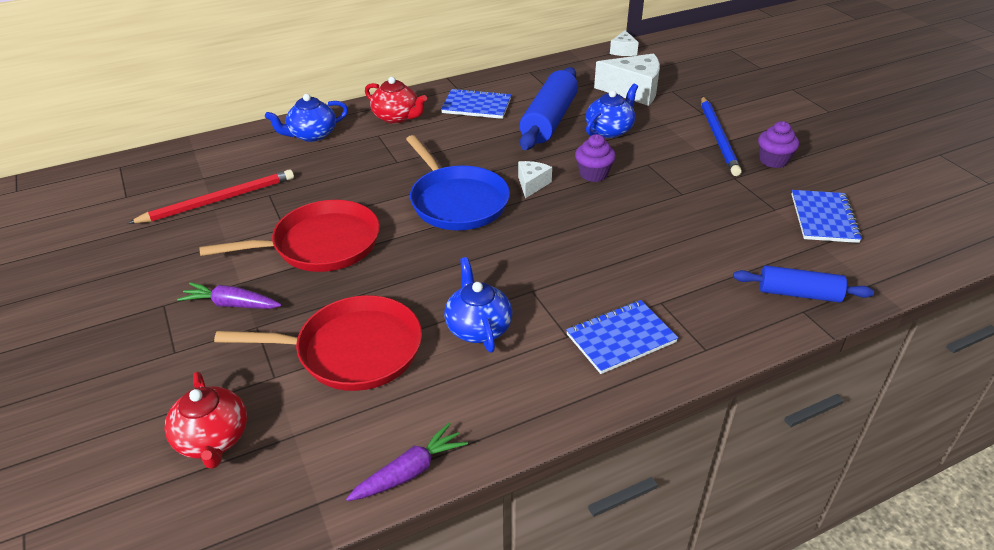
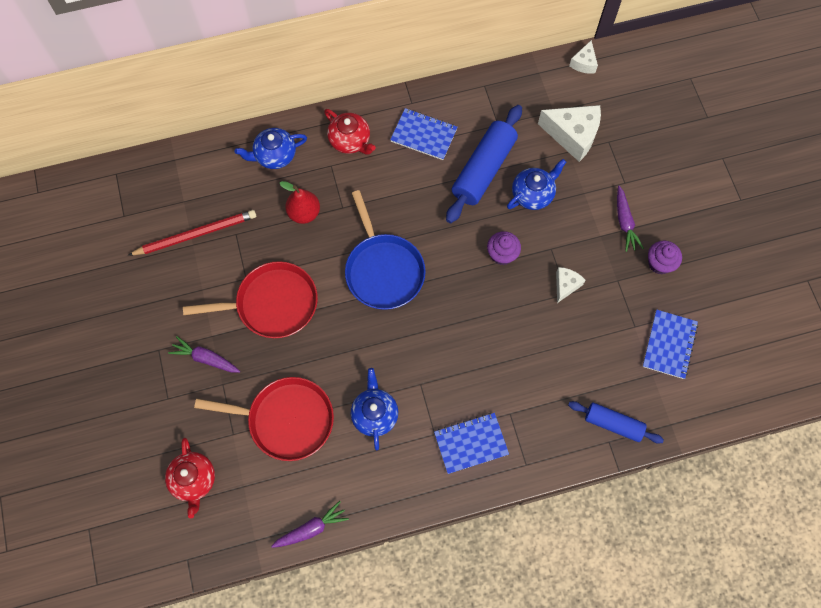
camera: 10 degrees right, 30 degrees up
(352, 170) = (304, 213): none -> red pear
(532, 184) = (448, 259): white cheese -> white cheese (566, 285)
(718, 138) = (624, 222): blue pencil -> purple carrot

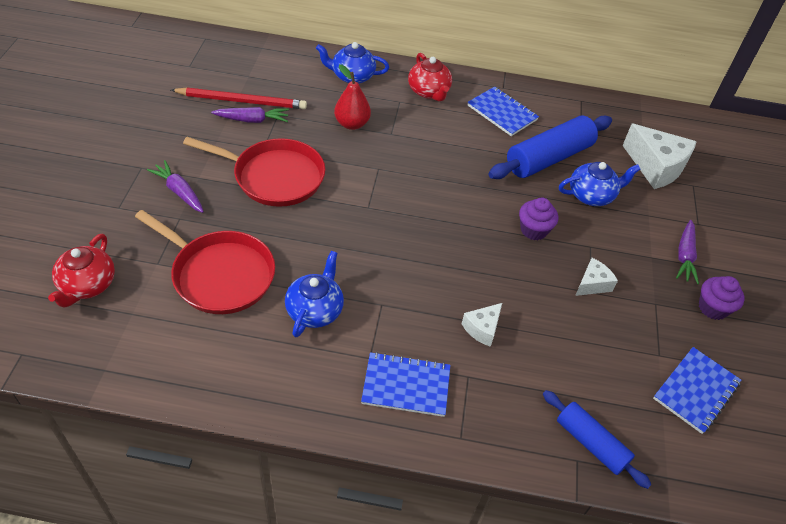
camera: 20 degrees right, 20 degrees down
(311, 528) = (173, 387): purple carrot -> purple carrot (252, 120)
(383, 270) = (401, 195): blue pan -> none
(584, 63) = (691, 120): white cheese -> white cheese (482, 329)

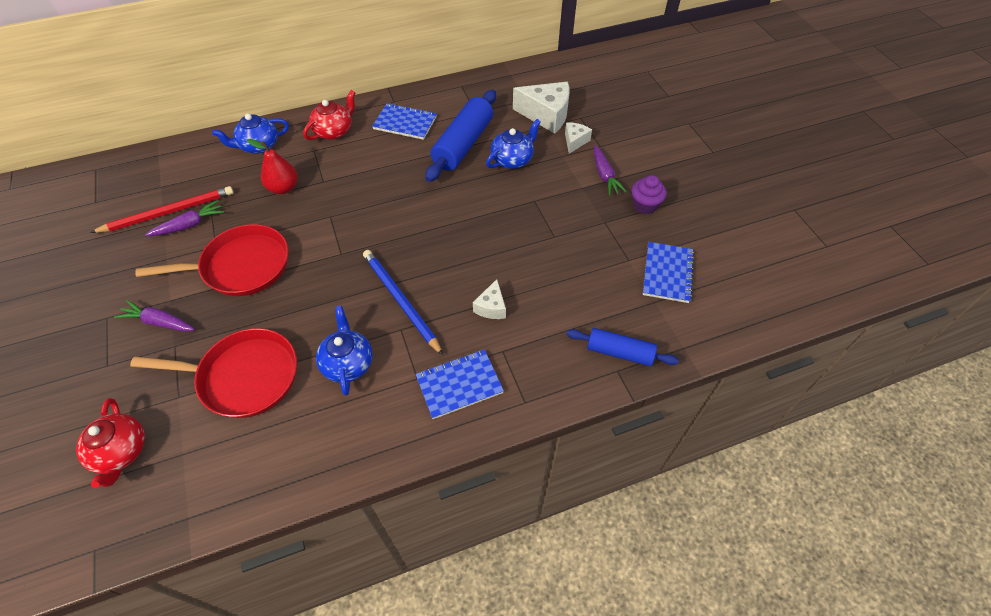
camera: 25 degrees left, 5 degrees up
(397, 278) = (400, 301): none -> blue pencil
(429, 92) = (334, 131): red teapot -> red teapot turned 90 degrees counterclockwise
(533, 230) = (485, 208): purple cupcake -> none
(592, 284) = (552, 230): white cheese -> white cheese (575, 141)

